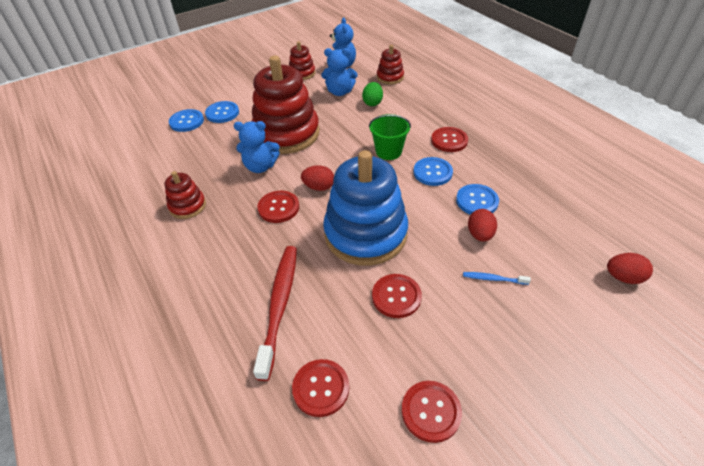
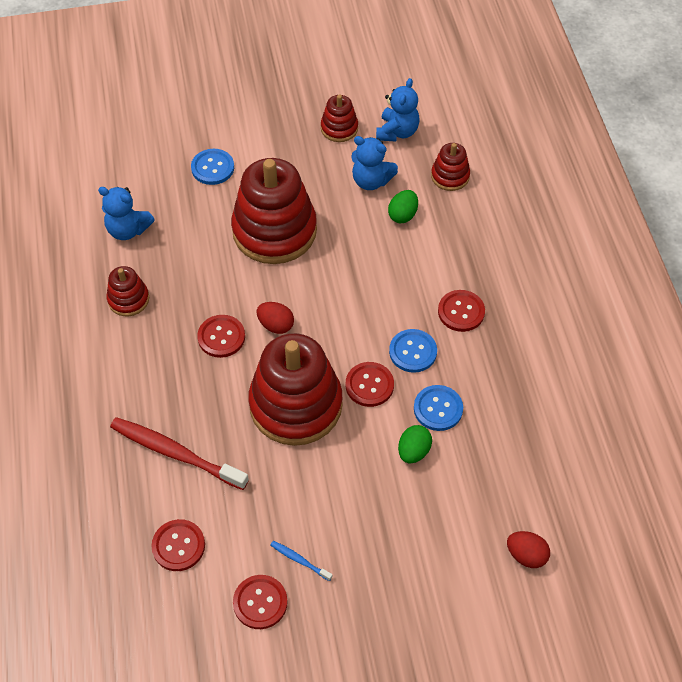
camera: 20 degrees right, 10 degrees up
(186, 121) = (166, 168): blue button -> none
(260, 166) = (224, 271): blue teddy bear -> blue teddy bear (128, 230)
(279, 305) = (176, 453): red toothbrush -> red toothbrush turned 90 degrees counterclockwise
(365, 234) = (296, 405): blue stacking toy -> red stacking toy
(388, 151) = (379, 302): green bucket -> none
(396, 296) = (289, 487): red button -> red button (369, 385)
(480, 234) = (413, 451): red egg -> green egg
(493, 279) = (394, 505): blue toothbrush -> blue toothbrush (299, 560)

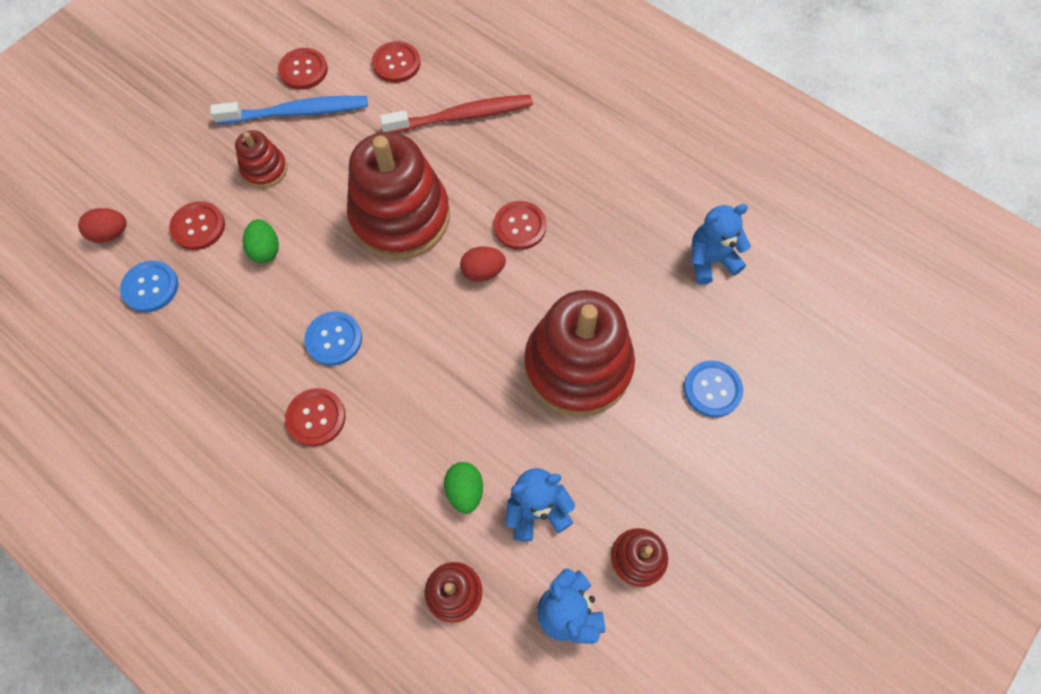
camera: 140 degrees right, 10 degrees up
(128, 299) = (633, 200): red stacking toy -> red stacking toy (264, 169)
(299, 560) = (297, 112): blue toothbrush -> blue toothbrush, size x2.29
(369, 385) = (350, 278): red button -> red button (198, 227)
(438, 409) = (270, 302): blue button -> blue button (150, 287)

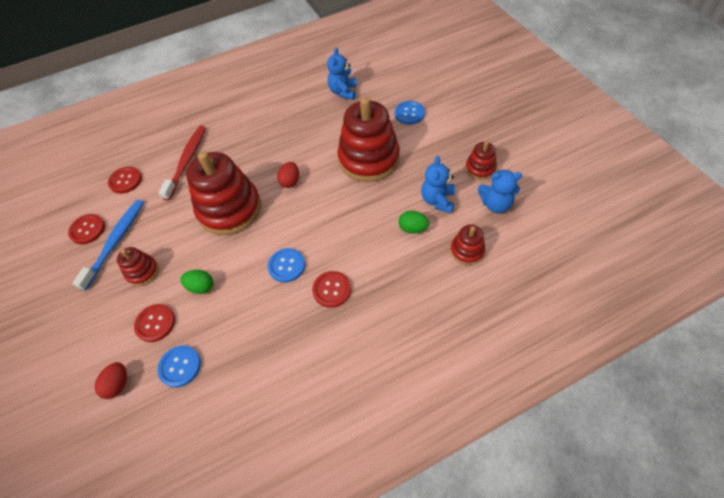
camera: 60 degrees left, 10 degrees down
(520, 226) = (274, 157): red button -> none

